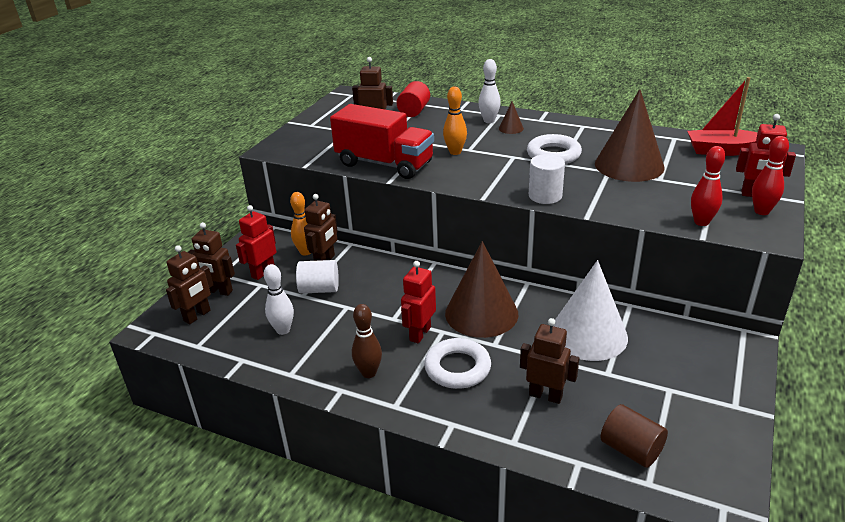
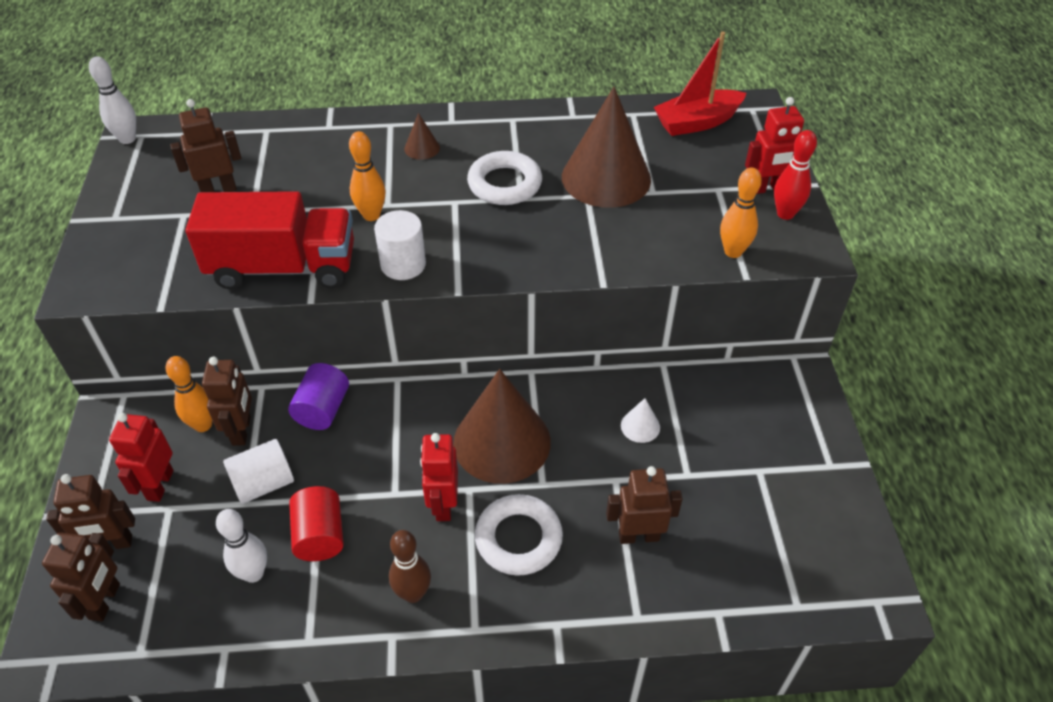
camera: 30 degrees left, 15 degrees up
(378, 264) = (322, 409): none -> purple cylinder
(414, 111) = (263, 147): red cylinder -> red cylinder (320, 535)
(489, 121) = (383, 140): white bowling pin -> white bowling pin (127, 139)
(545, 196) = (535, 263): white cylinder -> white cylinder (403, 264)
(588, 334) = (640, 426): white cone -> white cone, size x0.41
(631, 449) = (761, 570): brown cylinder -> none
(701, 222) = (733, 252): red bowling pin -> orange bowling pin

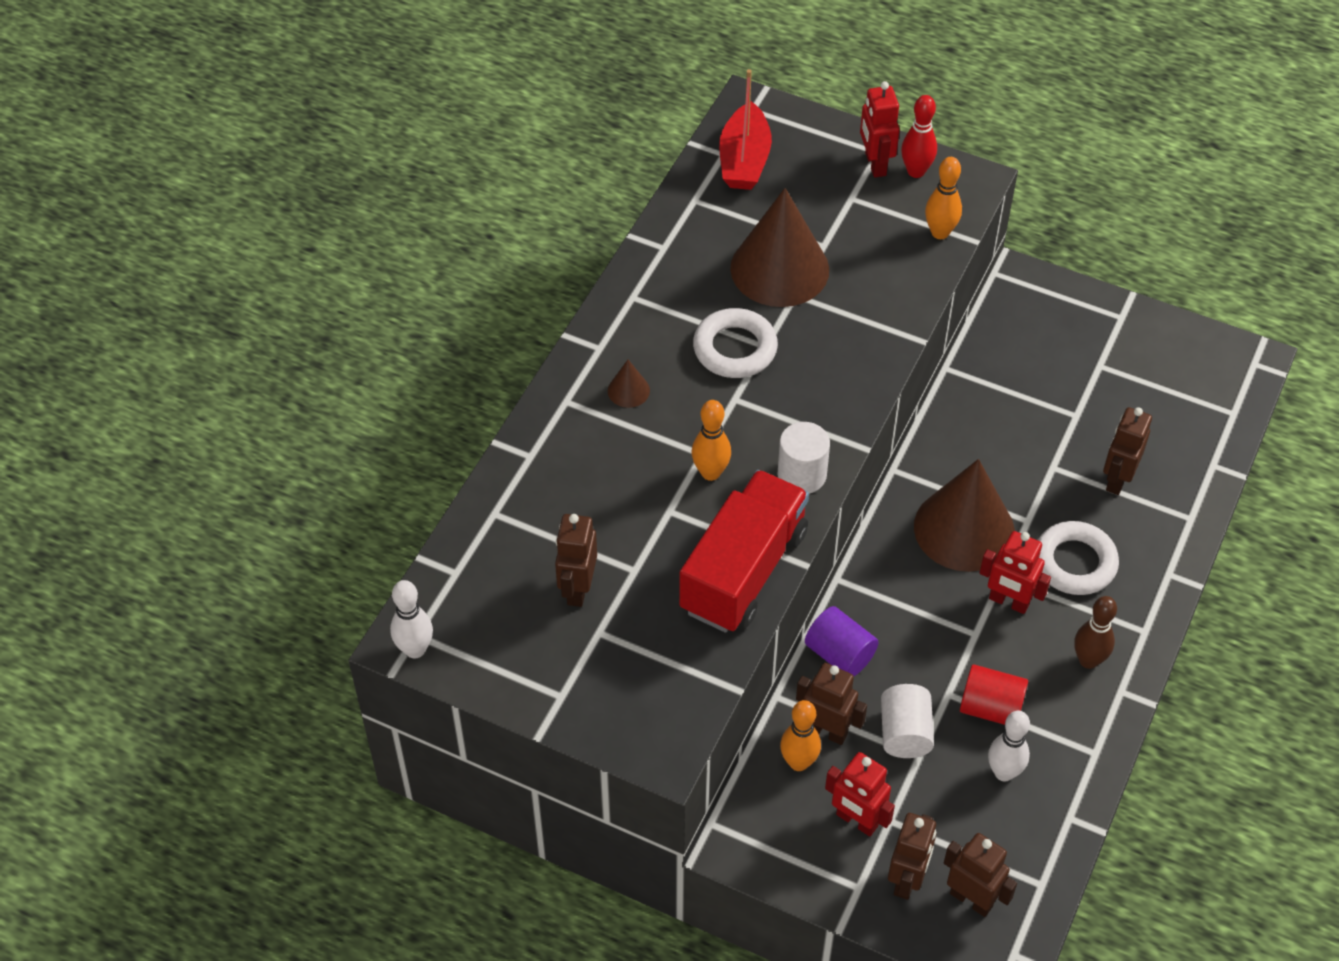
camera: 60 degrees left, 5 degrees up
(640, 426) = (1006, 421): white cone -> none
(767, 188) = (875, 164): red robot -> red robot turned 150 degrees clockwise

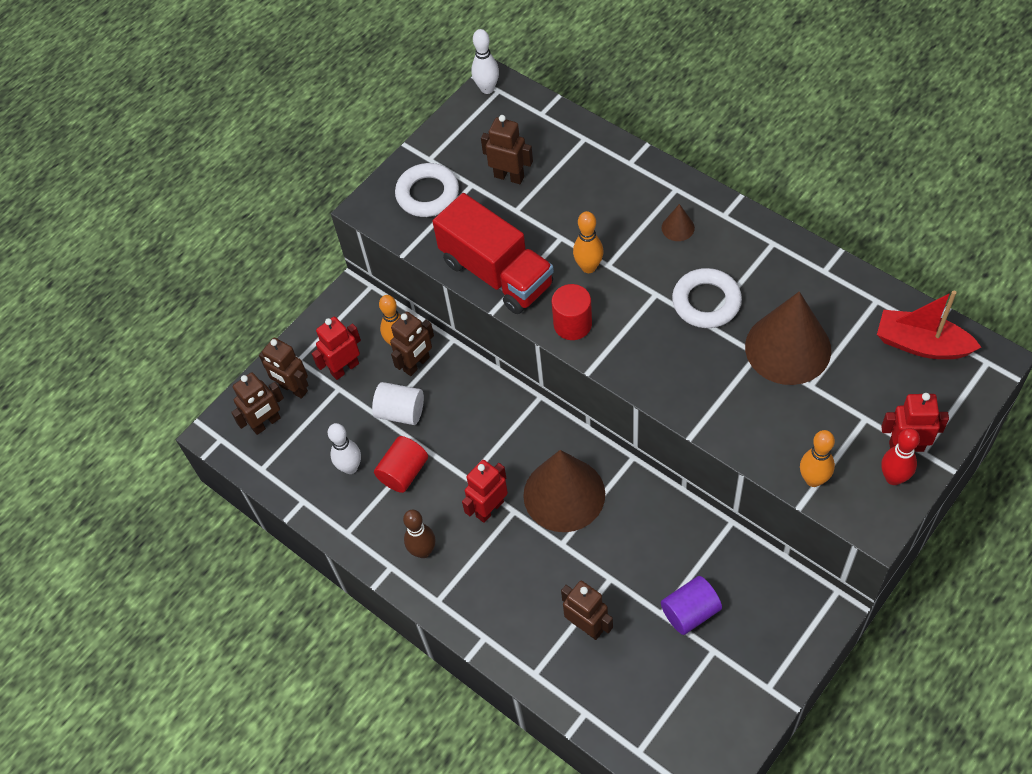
camera: 110 degrees right, 5 degrees up
(802, 475) = (572, 324): white cylinder -> red cylinder
(839, 654) = (475, 385): purple cylinder -> purple cylinder (690, 612)
(1074, 563) = (513, 567): white ring -> white ring (427, 194)

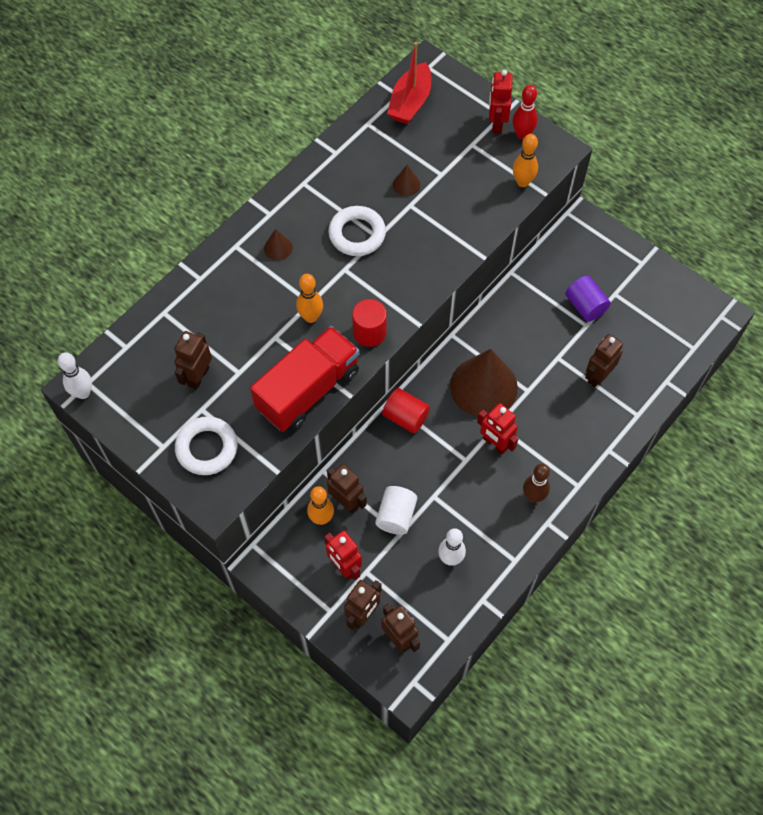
camera: 95 degrees left, 5 degrees up
(403, 472) = (457, 513): red cylinder -> red cylinder (405, 417)
(788, 348) = (406, 184): brown cone -> brown cone, size x0.41

